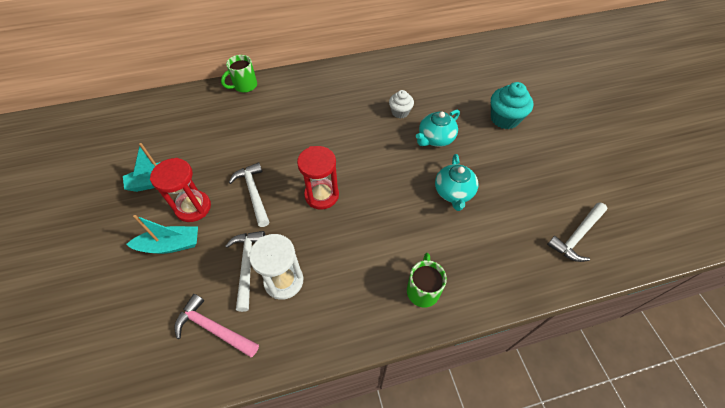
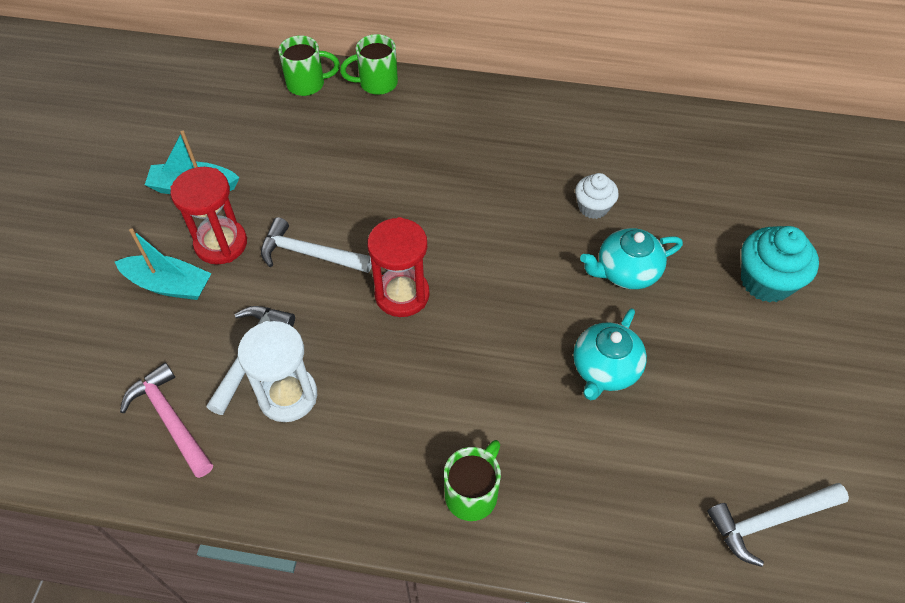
camera: 25 degrees right, 0 degrees up
(202, 99) = (307, 84): none -> green mug
(253, 193) = (309, 254): white hammer -> white hammer turned 75 degrees counterclockwise

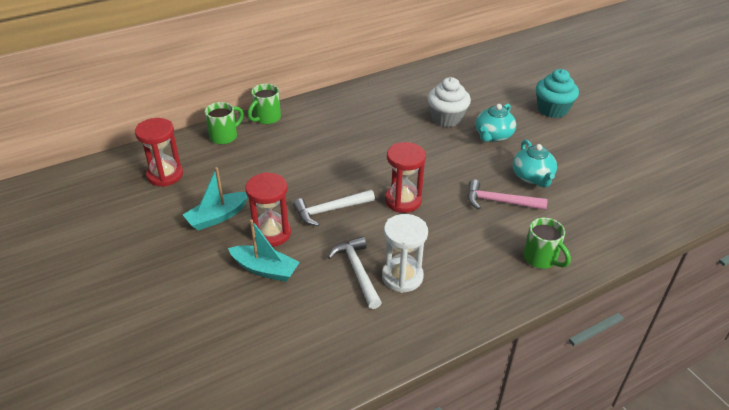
camera: 40 degrees left, 15 degrees down
(169, 285) = (265, 269): turquoise boat -> turquoise boat turned 45 degrees clockwise
(170, 419) = (351, 328): pink hammer -> pink hammer (499, 202)
(200, 102) = (165, 175): none -> red hourglass
(472, 493) = (541, 258): green mug -> green mug turned 150 degrees clockwise
(593, 207) = (446, 118): white cupcake -> white cupcake, size x1.61
(769, 521) = (660, 192): white hammer -> none

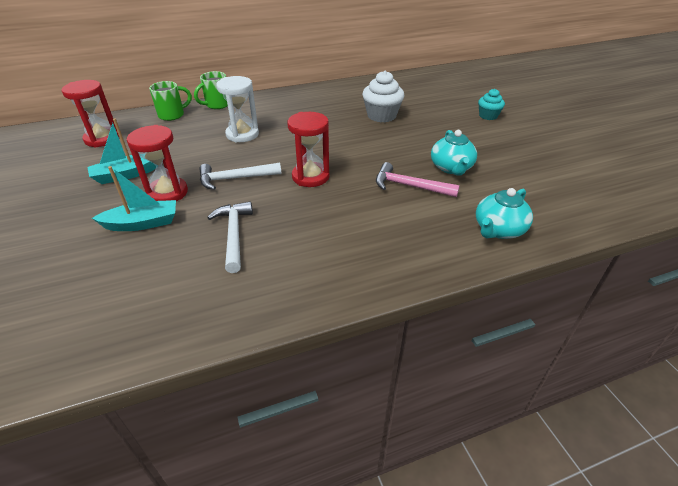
camera: 10 degrees right, 0 degrees up
(265, 269) = (142, 223): turquoise boat -> turquoise boat turned 45 degrees counterclockwise
(402, 277) = (278, 245): white hourglass -> white hourglass (242, 134)
(493, 135) = (422, 132): turquoise teapot -> turquoise teapot (498, 230)
(541, 258) = (438, 243): green mug -> none
(552, 109) = (488, 116): turquoise cupcake -> turquoise cupcake, size x0.62

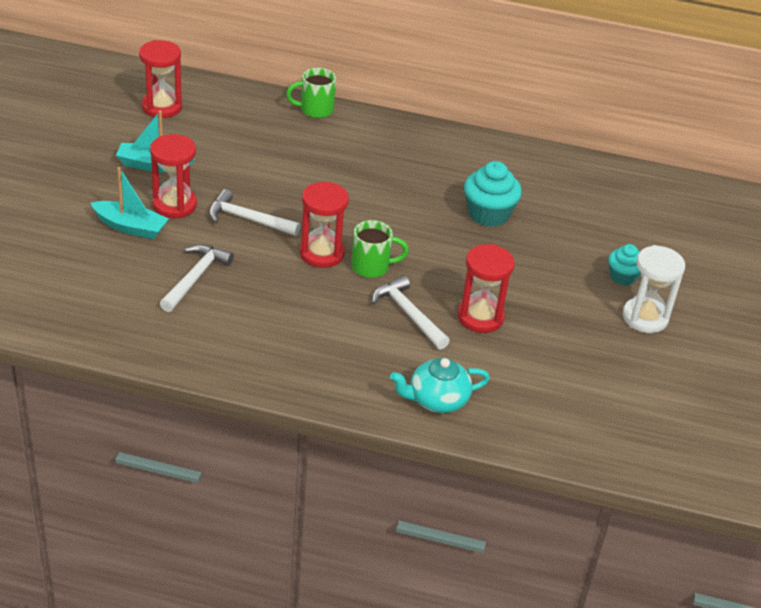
camera: 30 degrees right, 0 degrees up
(172, 115) = (255, 104): green mug -> green mug (372, 267)
(242, 134) = (304, 167): white hourglass -> white hourglass (645, 318)
(381, 116) = (488, 214): white cupcake -> turquoise cupcake
(409, 186) = (408, 314): pink hammer -> white hammer
(451, 168) = (480, 317): turquoise teapot -> red hourglass

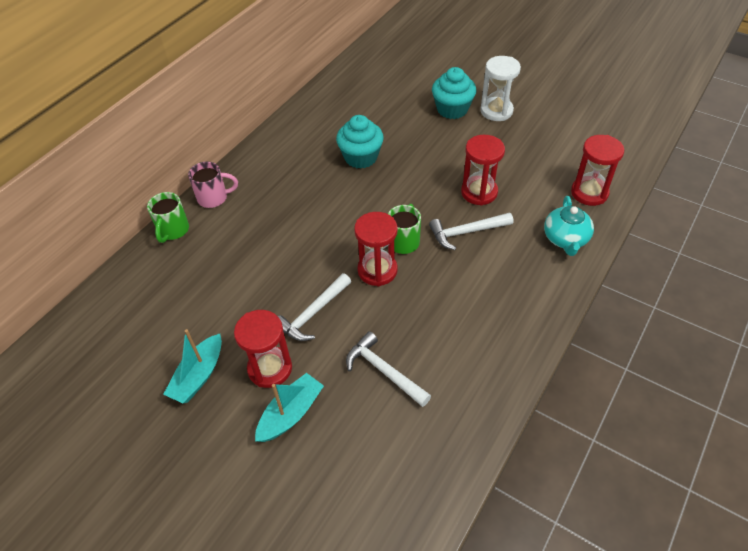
camera: 65 degrees left, 10 degrees up
(162, 107) = (103, 351): red hourglass -> red hourglass (589, 193)
(371, 124) = (214, 198): none -> pink mug
(622, 277) = (452, 109): turquoise cupcake -> turquoise cupcake, size x1.61

